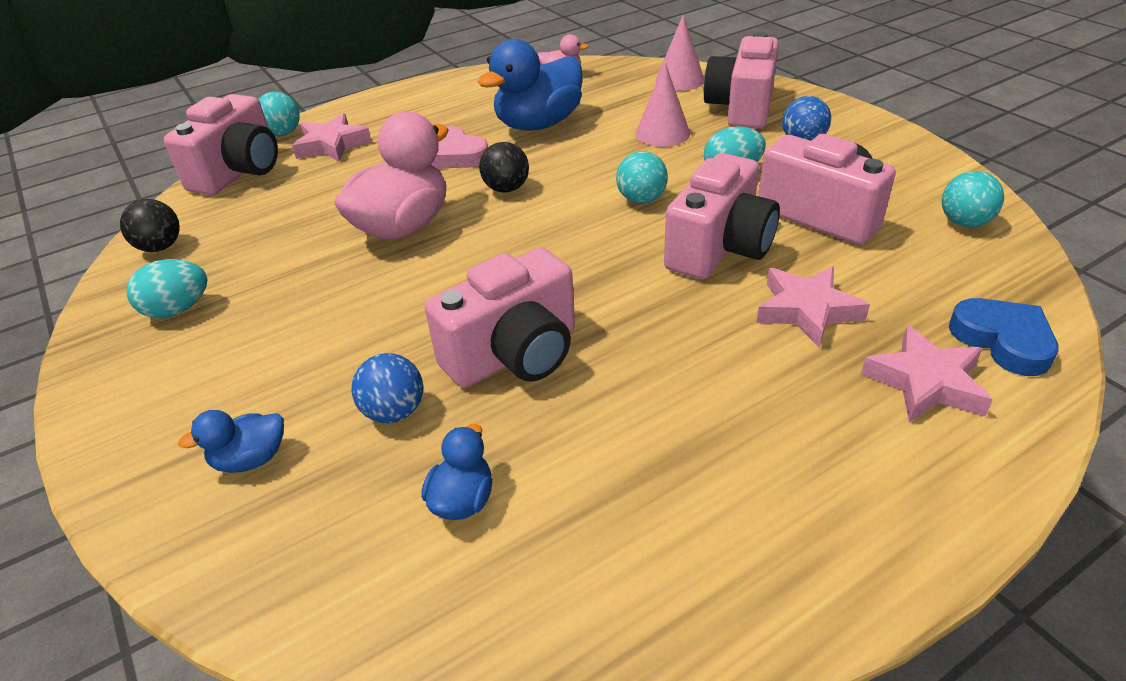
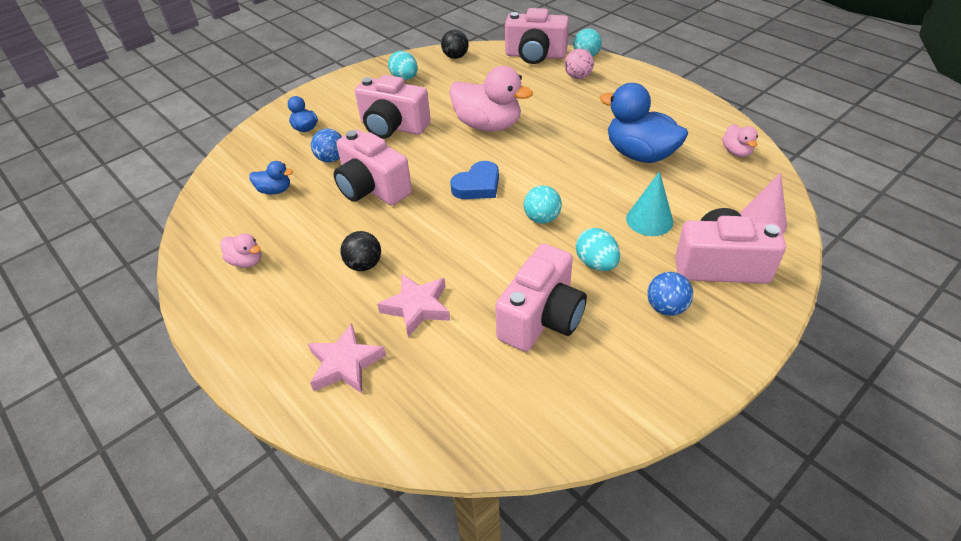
camera: 80 degrees right, 5 degrees up
(332, 145) = (578, 77): pink star -> pink ball
(455, 155) = (580, 126): pink heart -> none
(506, 189) = (541, 156): black ball -> black ball (364, 265)
(662, 133) = (649, 220): pink cone -> turquoise cone
(683, 532) = (246, 261): none -> pink duck
(719, 248) = (485, 262): pink camera -> pink camera (393, 127)
(964, 222) = (548, 413): turquoise ball -> none
(1003, 340) = (388, 414): blue heart -> blue heart (477, 185)

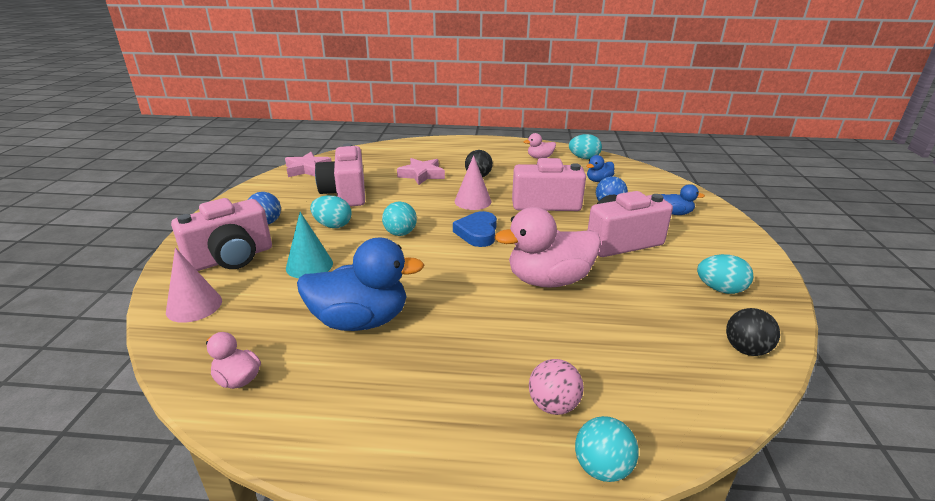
camera: 135 degrees right, 15 degrees down
(211, 232) = (584, 158): none -> turquoise egg
(345, 364) = (426, 153): pink star -> pink star (307, 169)
(427, 226) = (473, 201): none -> pink cone
(535, 56) = (668, 417): pink camera -> none

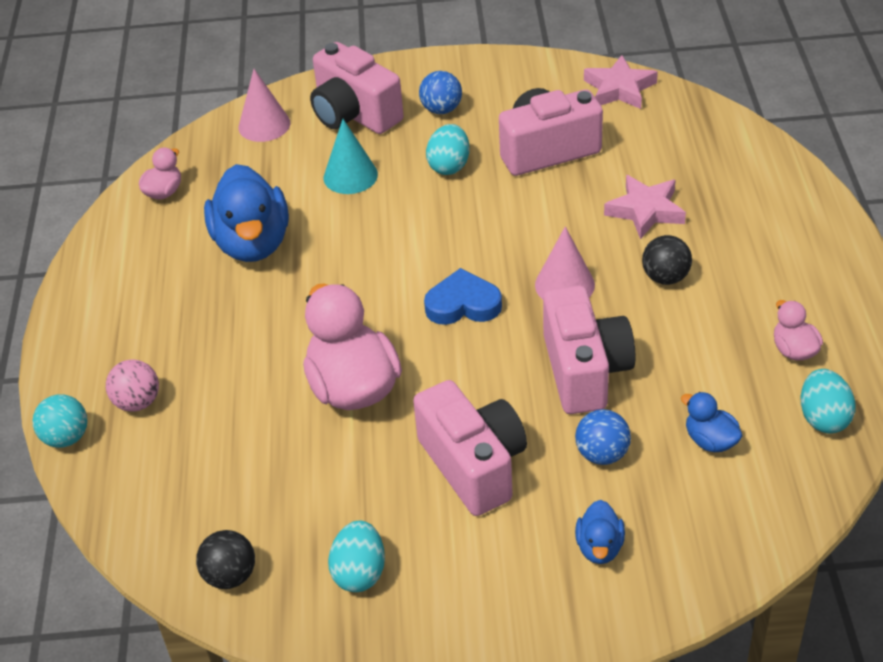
camera: 85 degrees right, 15 degrees up
(400, 233) = (443, 230): turquoise ball -> none

